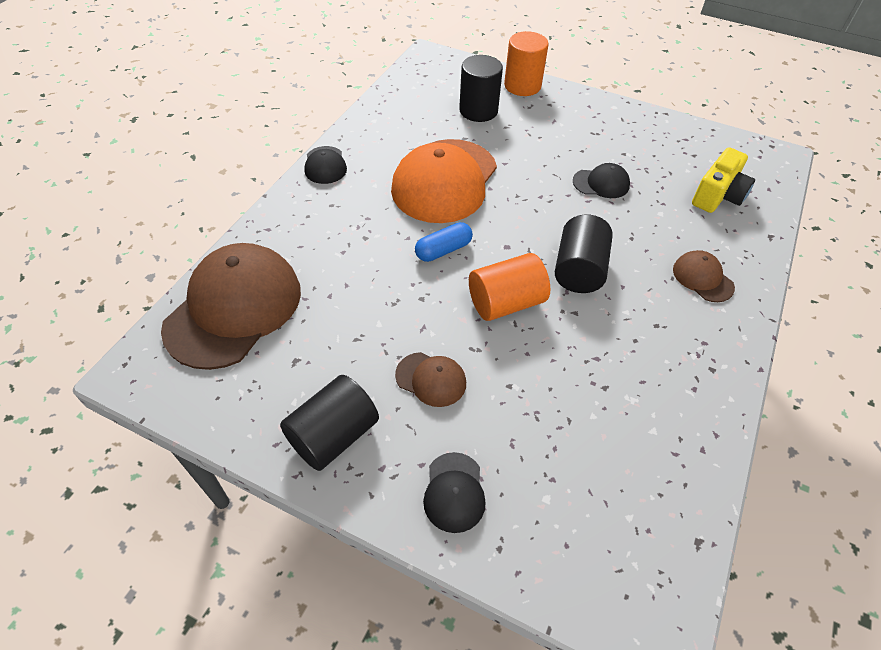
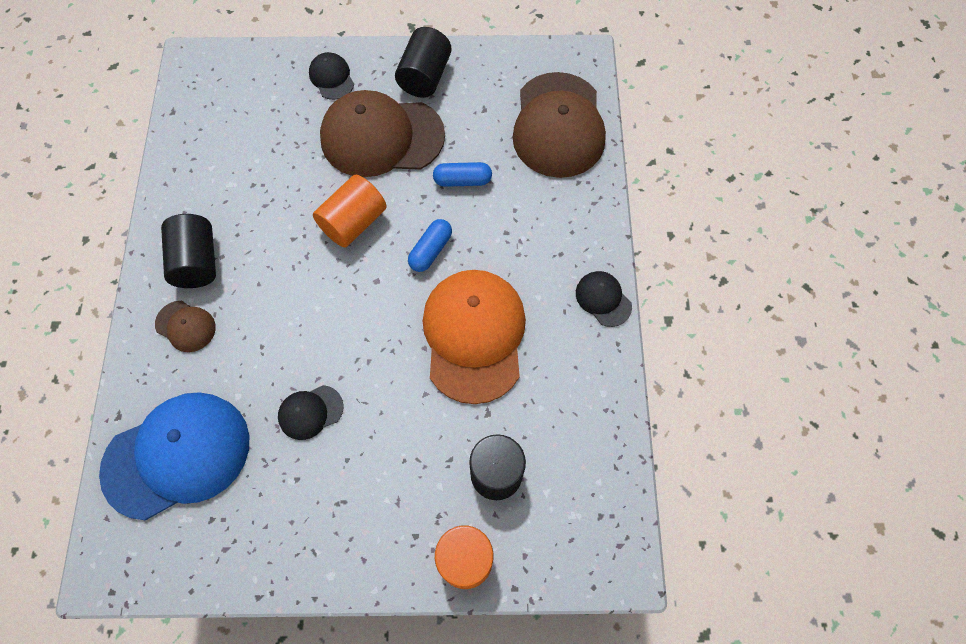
camera: 155 degrees right, 15 degrees up
(373, 296) = (462, 180): none -> blue capsule
(431, 379) = (381, 137): brown cap -> brown cap, size x2.19
(578, 270) = (302, 283): black cylinder -> black cylinder (197, 261)
(718, 195) = (177, 455): yellow camera -> blue cap

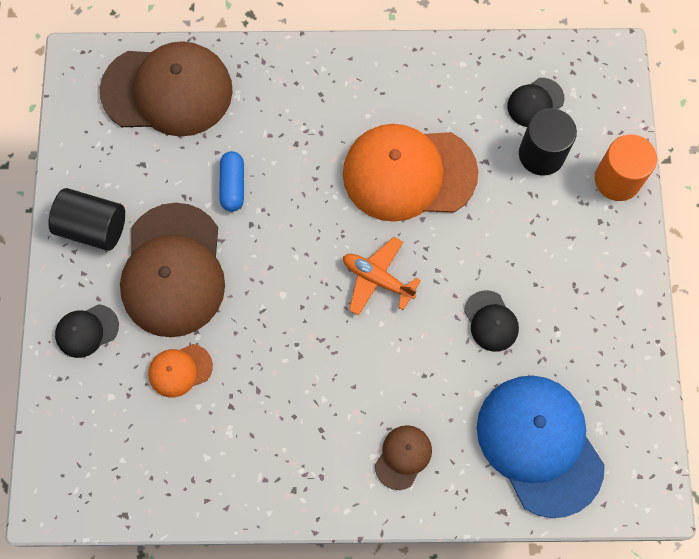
camera: 90 degrees left, 5 degrees up
(197, 261) = (327, 455): black cylinder -> none
(290, 145) = (180, 370): none -> orange cap
(353, 222) = (281, 294): orange cylinder -> none
(362, 305) = (377, 279): none -> orange plane
(430, 250) = (316, 215): blue capsule -> none
(603, 299) = (369, 59): black cap -> black cap (535, 102)

